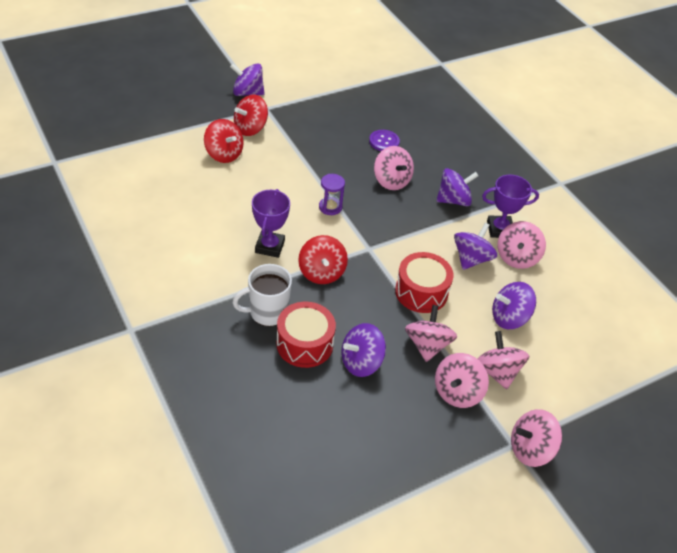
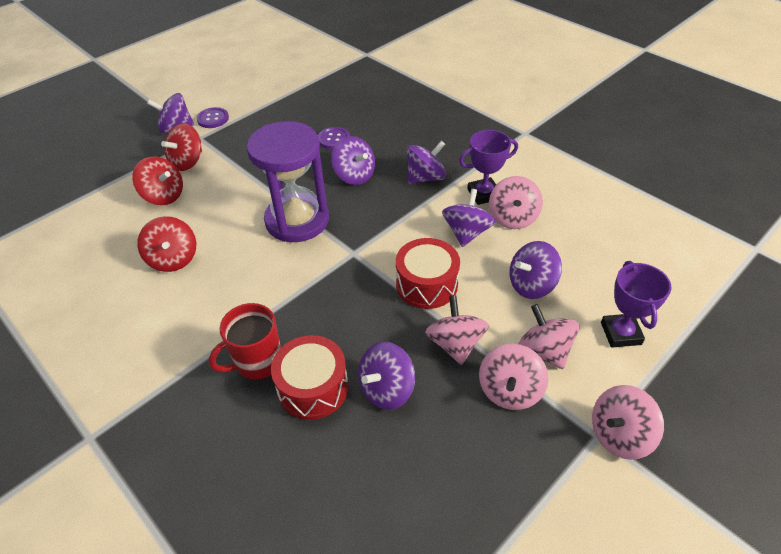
camera: 10 degrees left, 0 degrees up
(267, 312) = (257, 362): white mug -> red mug
(269, 246) = (240, 283): purple trophy -> purple trophy (620, 333)
(282, 93) = (213, 119): none -> purple button
(321, 272) = (308, 295): red spinning top -> red spinning top (173, 259)
(330, 207) = (297, 220): purple hourglass -> purple hourglass, size x2.41
(391, 181) = (354, 175): pink spinning top -> purple spinning top

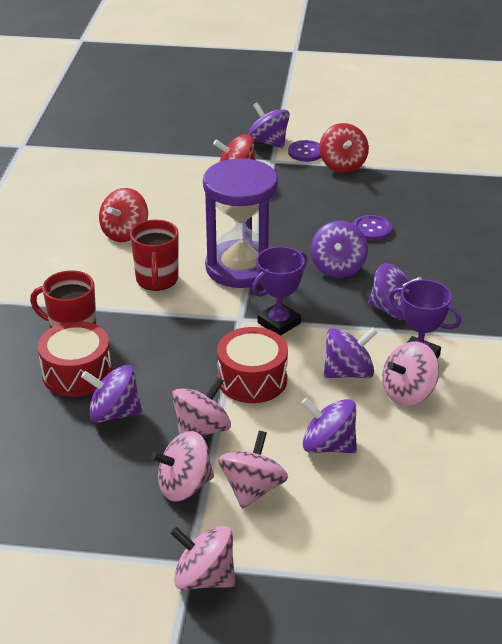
camera: 50 degrees right, 10 degrees down
(164, 196) = (183, 187): red spinning top -> red spinning top (342, 165)
(255, 273) = (157, 280): none -> red mug
(620, 333) = (332, 533): purple trophy -> purple trophy (279, 323)

